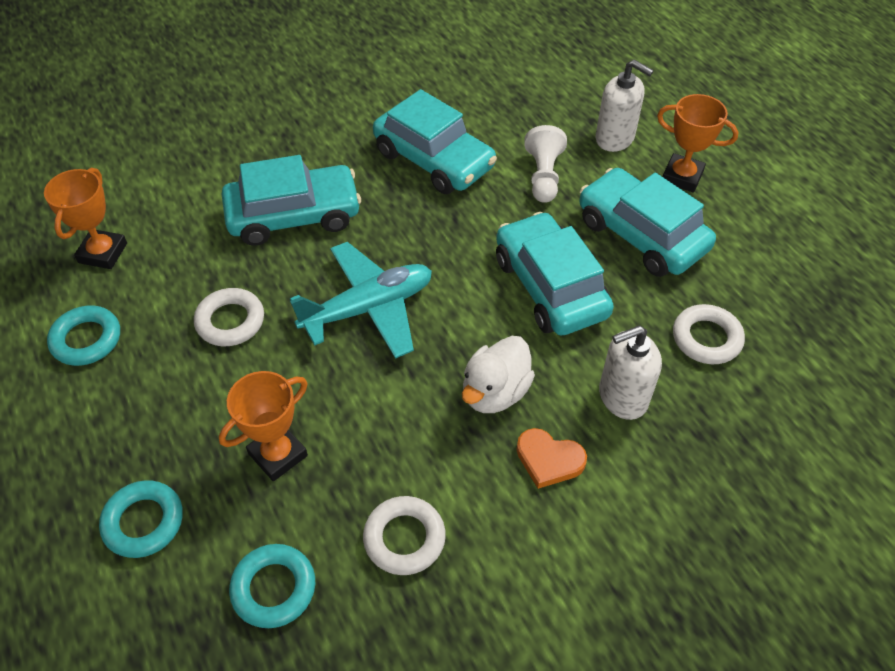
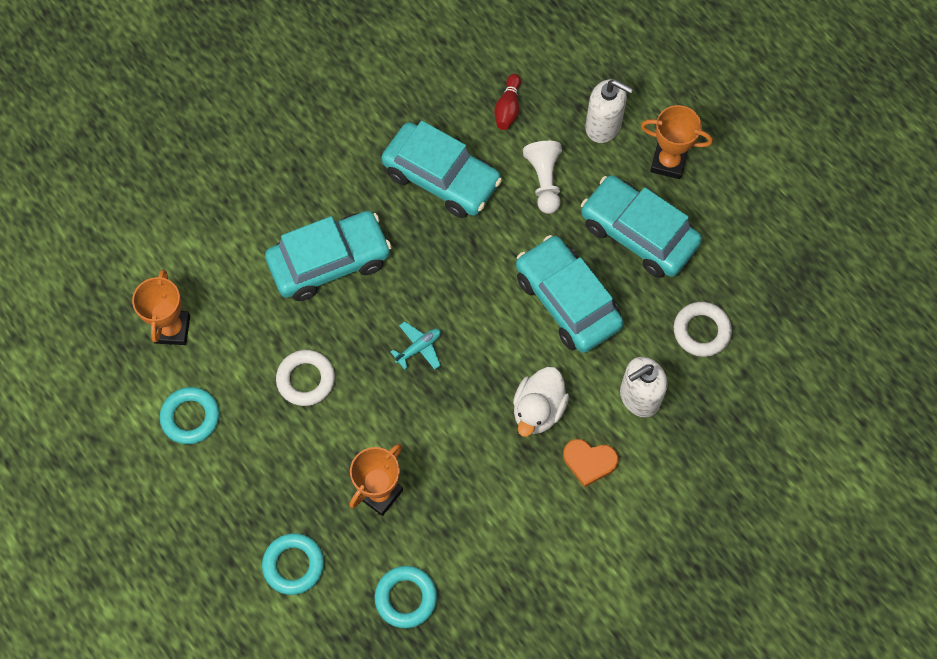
camera: 10 degrees left, 15 degrees up
(368, 308) = (419, 348): turquoise plane -> turquoise plane, size x0.45
(404, 538) = (492, 544): white ring -> none
(516, 113) = (508, 108): none -> red bowling pin

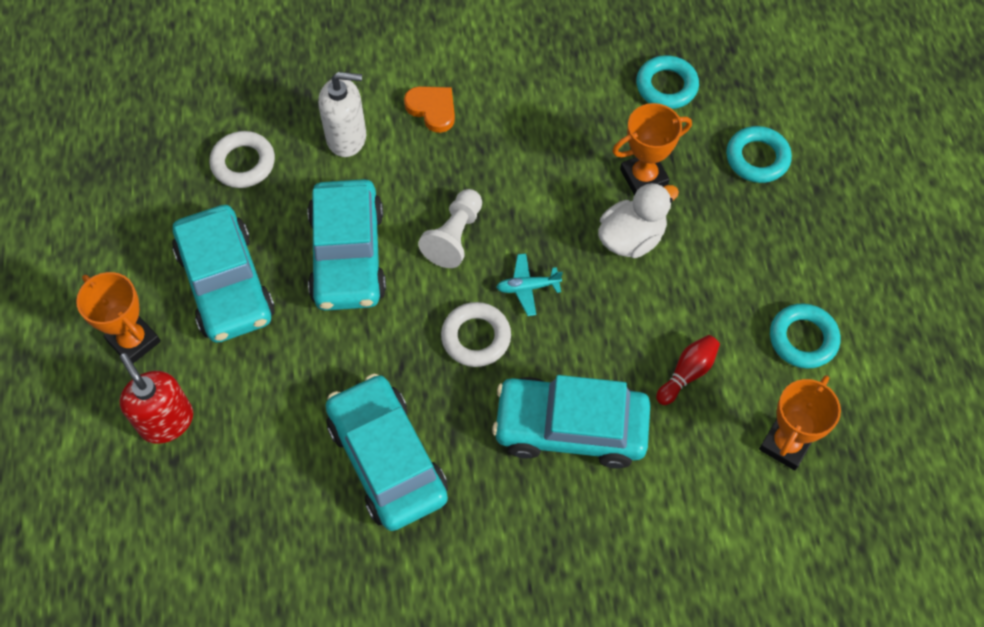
camera: 150 degrees left, 5 degrees down
(306, 380) = (662, 315): white ring -> white ring (476, 337)
(508, 108) = (254, 504): red bowling pin -> red bowling pin (687, 373)
(538, 410) = (448, 173): white duck -> white duck (631, 238)
(544, 181) = (278, 392): white pawn -> white pawn (454, 237)
(603, 126) = (166, 421): white soap dispenser -> red soap dispenser

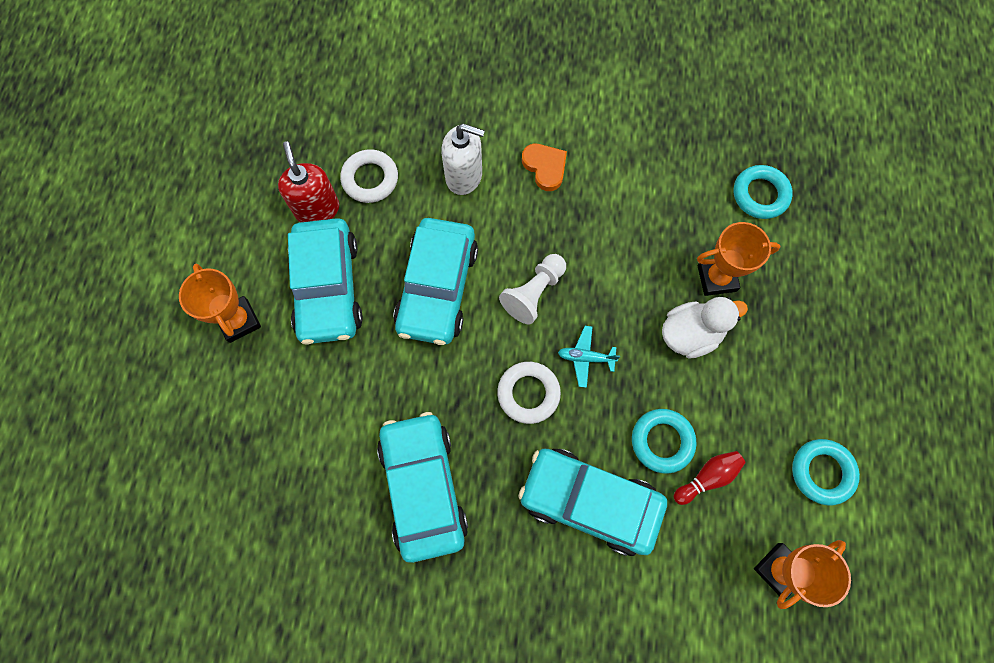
camera: 15 degrees right, 10 degrees up
(166, 421) = (247, 401): red soap dispenser -> red soap dispenser (317, 209)
(757, 158) = (825, 285): turquoise ring -> turquoise ring (662, 441)

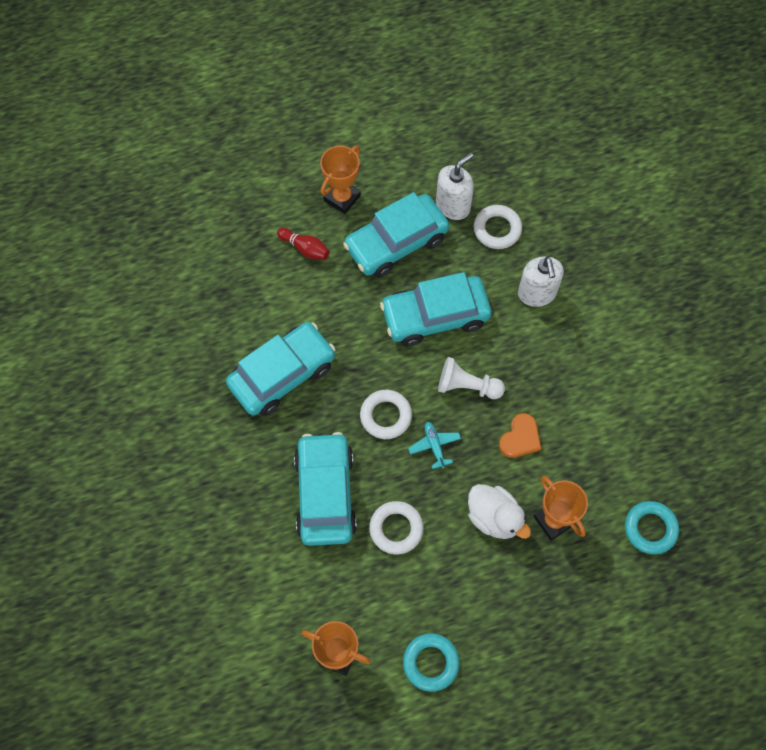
camera: 65 degrees right, 5 degrees down
(317, 209) = (453, 206): red soap dispenser -> white soap dispenser
(545, 167) = (578, 349): orange heart -> orange heart (520, 438)
(662, 441) = (396, 529): turquoise ring -> white ring
(707, 477) = (384, 573): red bowling pin -> red bowling pin (305, 248)

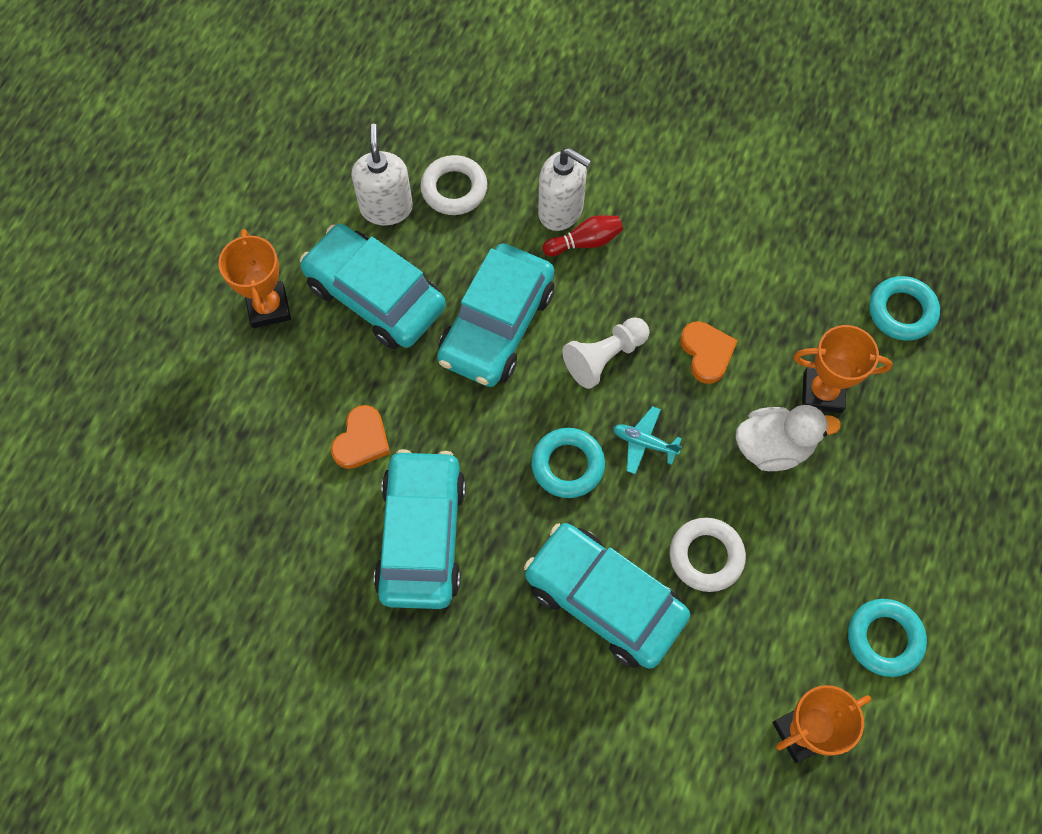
camera: 50 degrees left, 0 degrees up
(305, 248) = (292, 392): red bowling pin -> red bowling pin (585, 242)
(309, 303) = (362, 440): none -> orange heart
(386, 416) = (567, 465): white ring -> turquoise ring
(396, 243) = (375, 296): turquoise car -> turquoise car turned 120 degrees clockwise

